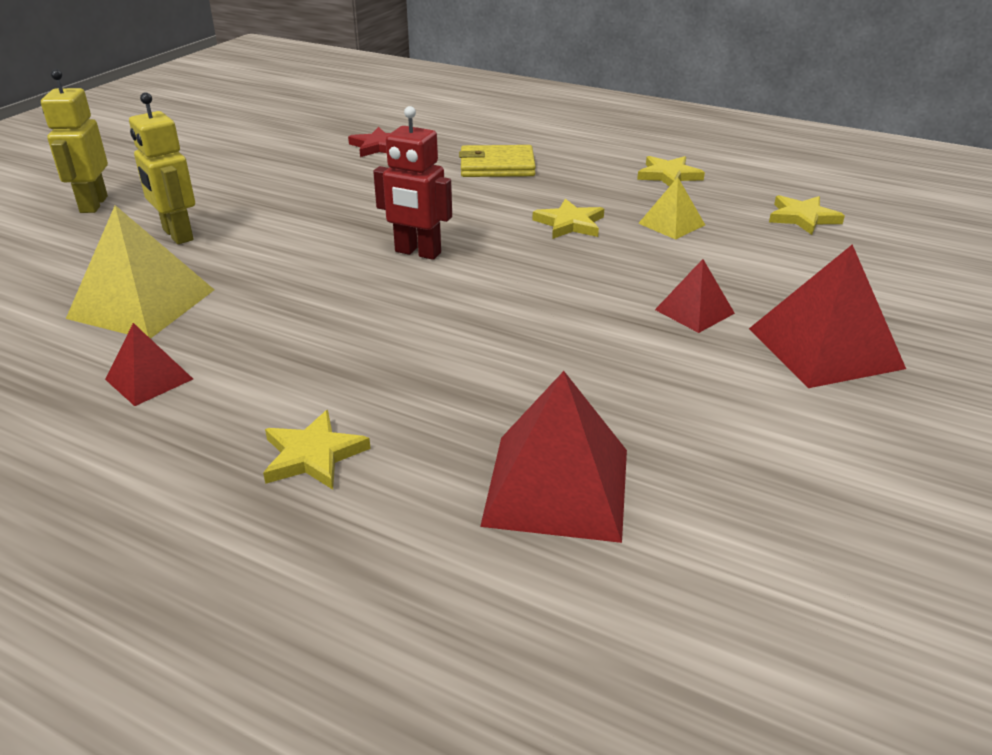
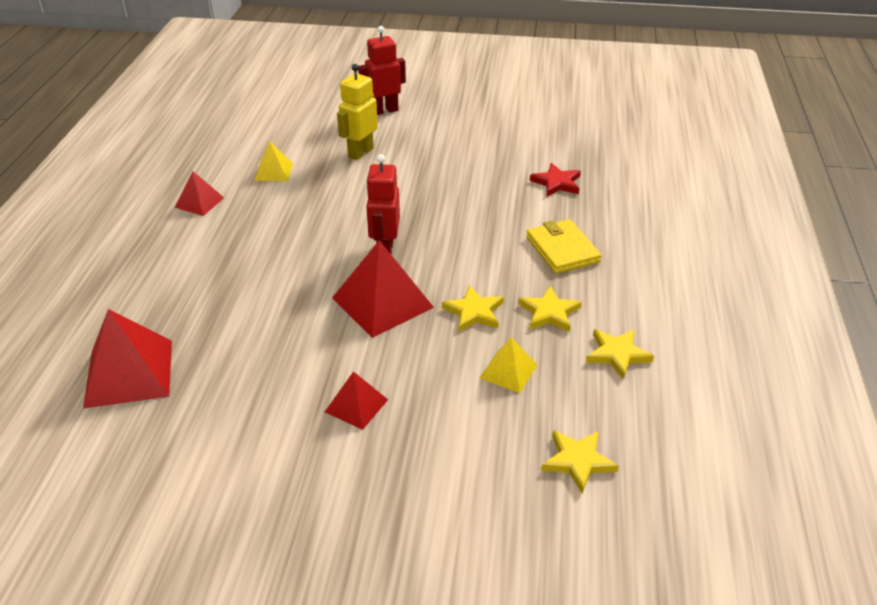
camera: 70 degrees right, 5 degrees up
(93, 204) = (384, 110): yellow robot -> red robot
(142, 303) = (273, 171): yellow pyramid -> yellow pyramid, size x0.55
(313, 455) = (143, 277): yellow star -> yellow star (549, 312)
(825, 348) = (326, 490): red pyramid -> red pyramid (382, 302)

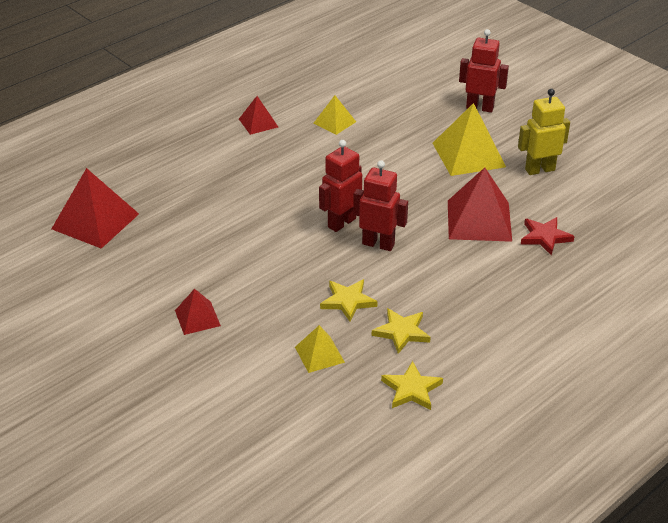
camera: 40 degrees right, 0 degrees up
(360, 152) = (417, 136): yellow robot -> yellow robot (539, 169)
(382, 302) = (294, 260): red pyramid -> red pyramid (479, 220)
(420, 149) = (468, 154): none -> yellow pyramid
(438, 252) = (378, 244): none -> red robot
(562, 249) = (475, 292): yellow wallet -> none
(578, 461) = (289, 437): yellow star -> none

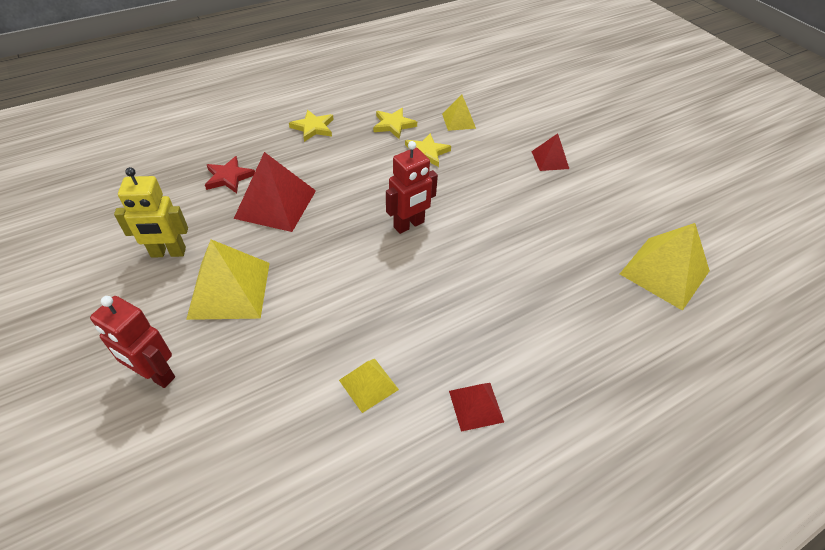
camera: 170 degrees left, 10 degrees up
(95, 221) = (664, 272): red pyramid -> yellow pyramid
(378, 244) = (382, 196): red robot -> none
(411, 389) = (402, 92): yellow star -> yellow star (313, 128)

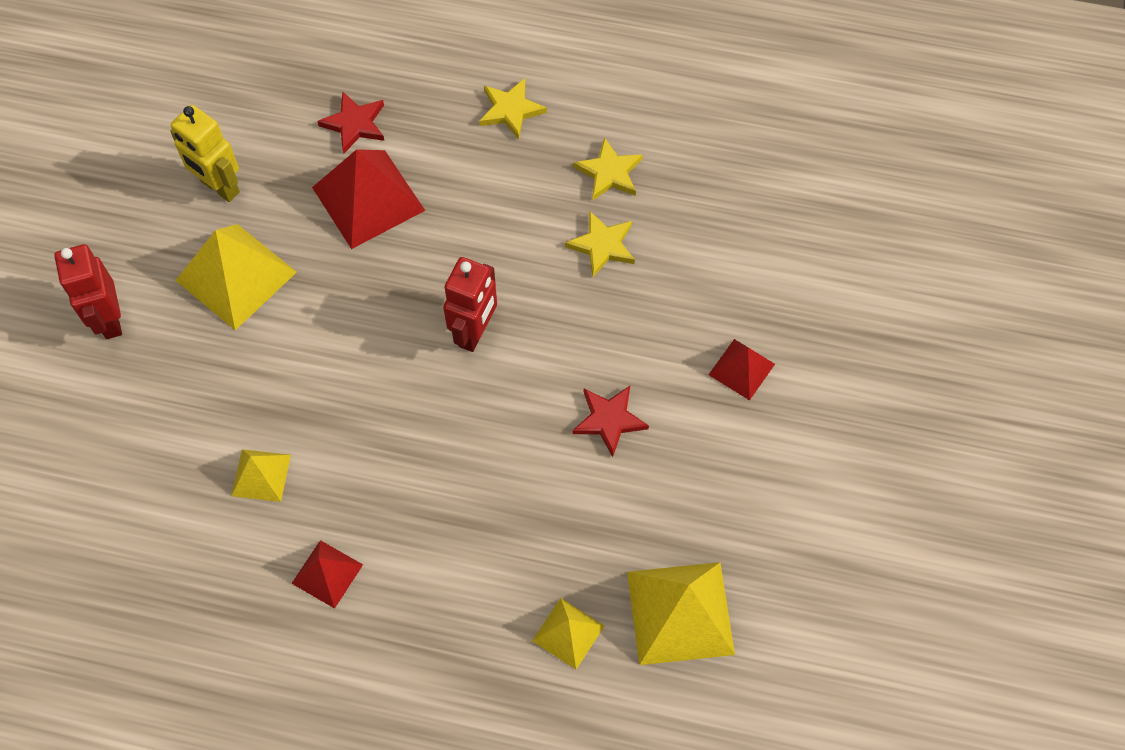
camera: 45 degrees right, 15 degrees up
(409, 225) = (475, 332): red robot -> red robot turned 75 degrees counterclockwise
(458, 121) = (698, 224): yellow pyramid -> yellow pyramid (568, 633)
(523, 217) = (609, 420): none -> red star

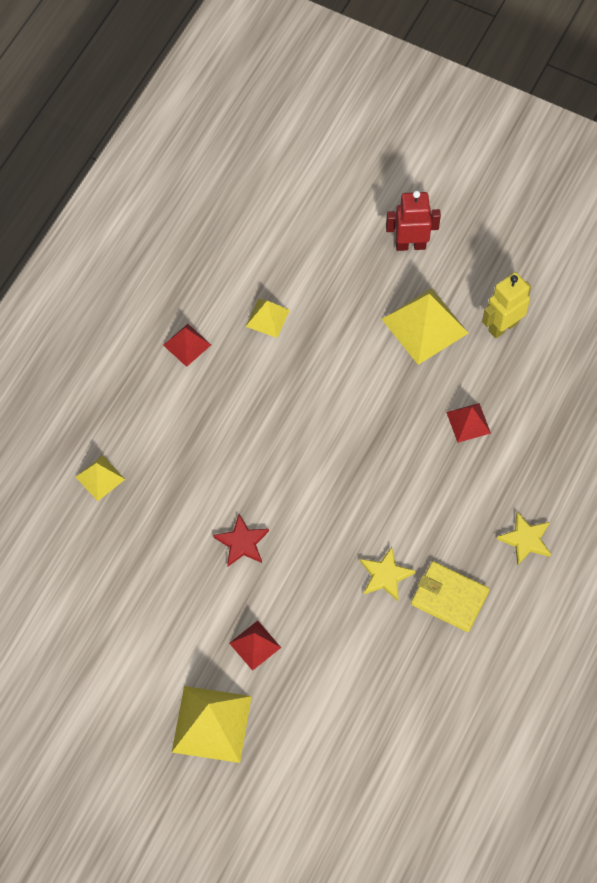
camera: 105 degrees right, 0 degrees up
(354, 124) = (538, 425): red star -> none
(368, 198) = (468, 422): red pyramid -> red pyramid, size x0.55
(475, 332) = (336, 470): red robot -> none
(609, 173) = (449, 598): yellow star -> yellow wallet
(680, 613) = (90, 550): yellow pyramid -> yellow pyramid (211, 723)

